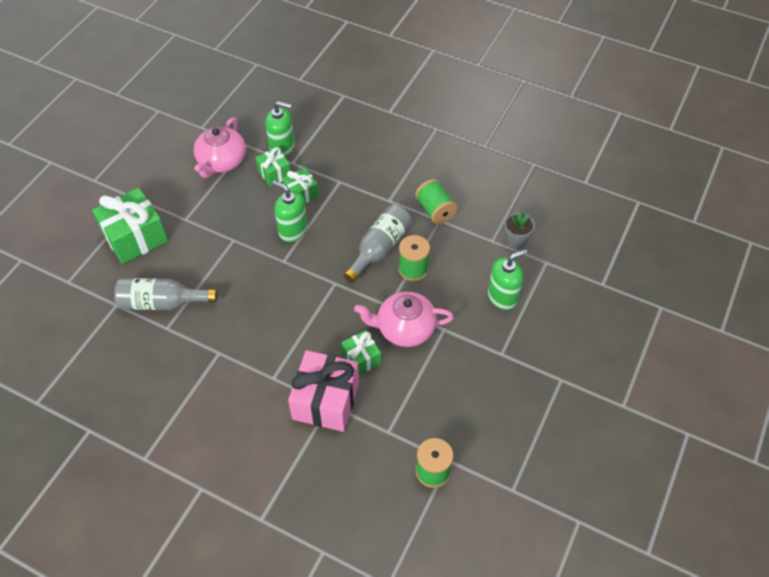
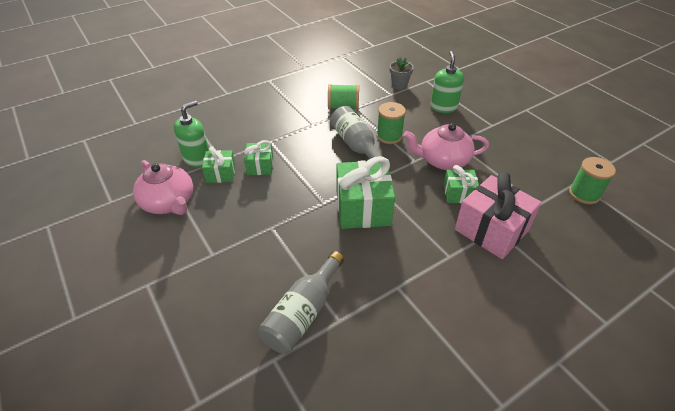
camera: 60 degrees left, 10 degrees down
(135, 237) = (195, 307): green gift -> green gift (363, 208)
(293, 230) = (295, 185): green soap dispenser -> none
(404, 328) = (443, 160): pink teapot -> pink teapot turned 60 degrees clockwise

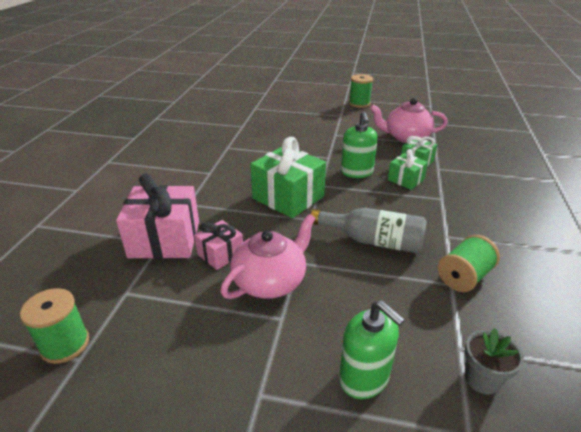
camera: 135 degrees right, 10 degrees down
(197, 159) = (450, 160): green soap dispenser -> green soap dispenser (356, 172)
(303, 313) = (250, 141): grey bottle -> none
(389, 136) = (360, 273): green spool -> green spool (359, 103)
(458, 193) = (220, 254): green gift -> pink gift

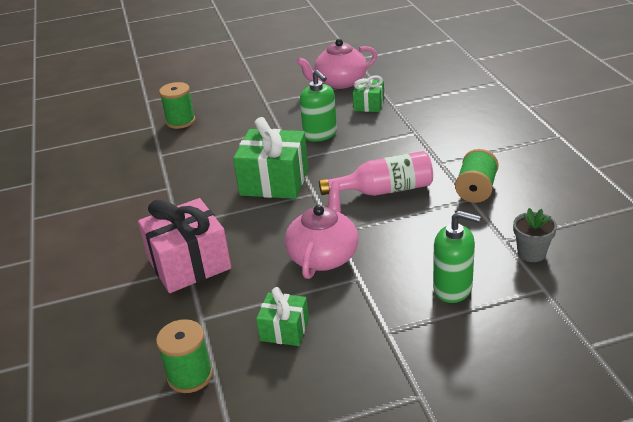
camera: 25 degrees left, 0 degrees up
(220, 254) = (257, 254): pink gift -> none
(359, 103) = (262, 59): green spool -> green spool (180, 121)
(373, 241) = (384, 190): grey bottle -> pink bottle
(406, 180) = (372, 125): green gift -> green gift (284, 330)

